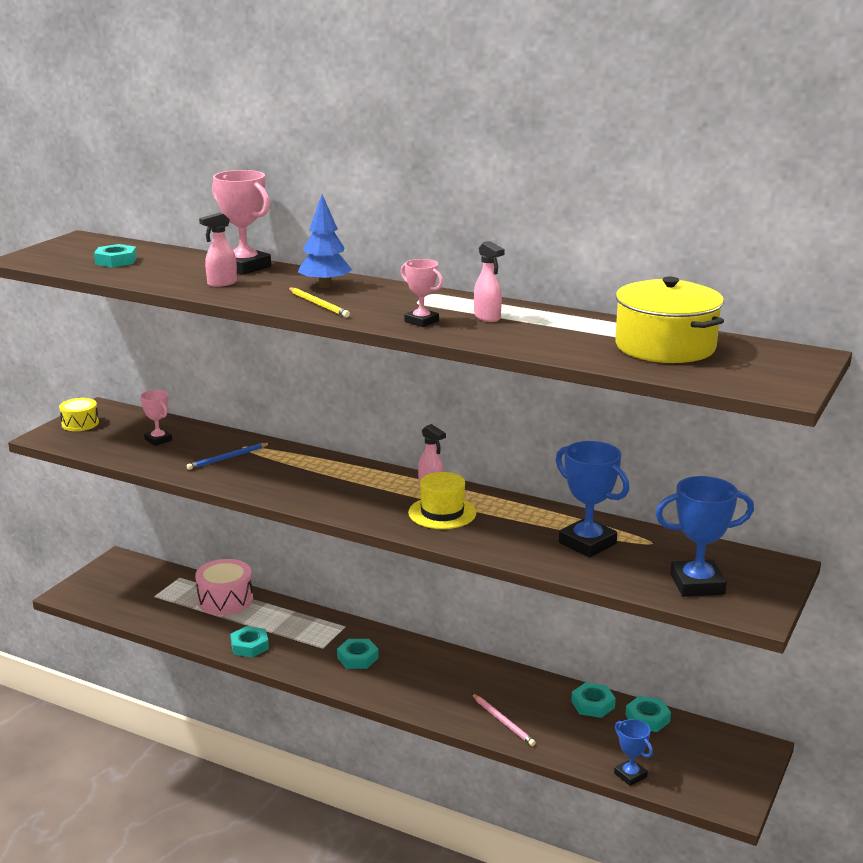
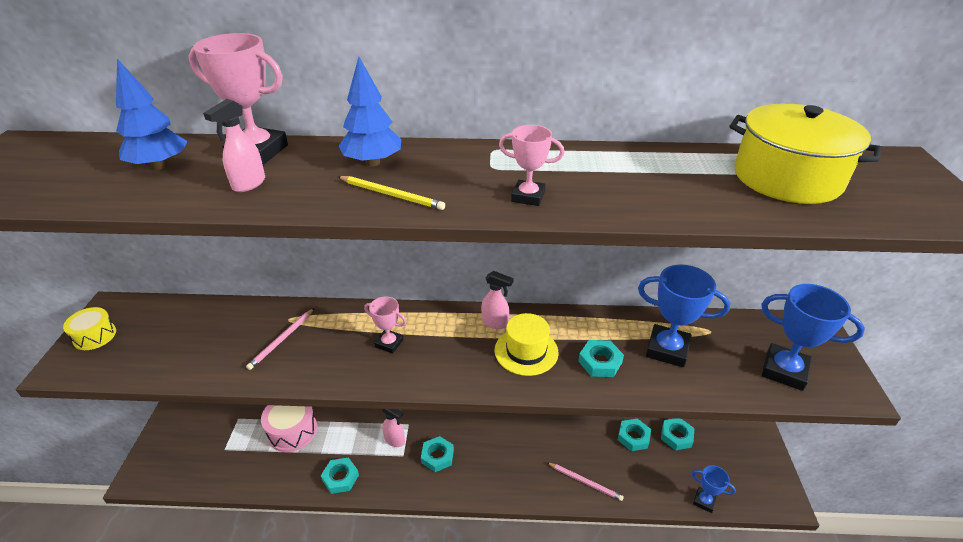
camera: 25 degrees left, 15 degrees up
(116, 261) = (85, 173): turquoise nut -> turquoise nut (600, 362)
(158, 440) = (195, 335): pink trophy -> pink trophy (389, 343)
(168, 264) = (160, 166): none -> blue tree
(227, 458) = (282, 340): blue pencil -> pink pencil
(487, 317) = (585, 174): pink spray bottle -> pink spray bottle (395, 440)
(697, 584) = (784, 370): blue trophy -> blue trophy turned 60 degrees clockwise

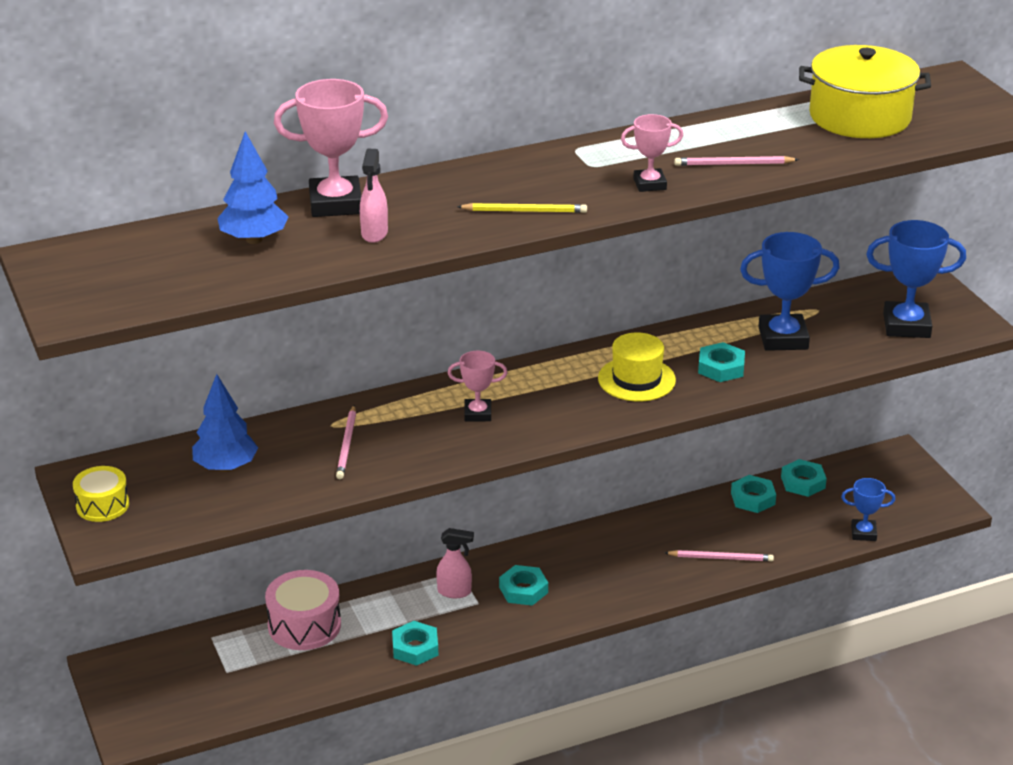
camera: 25 degrees left, 5 degrees down
(373, 162) = (470, 187): blue tree -> blue tree (226, 467)
(495, 323) = (581, 363): pink spray bottle -> none
(625, 196) = (733, 164): none -> pink pencil

